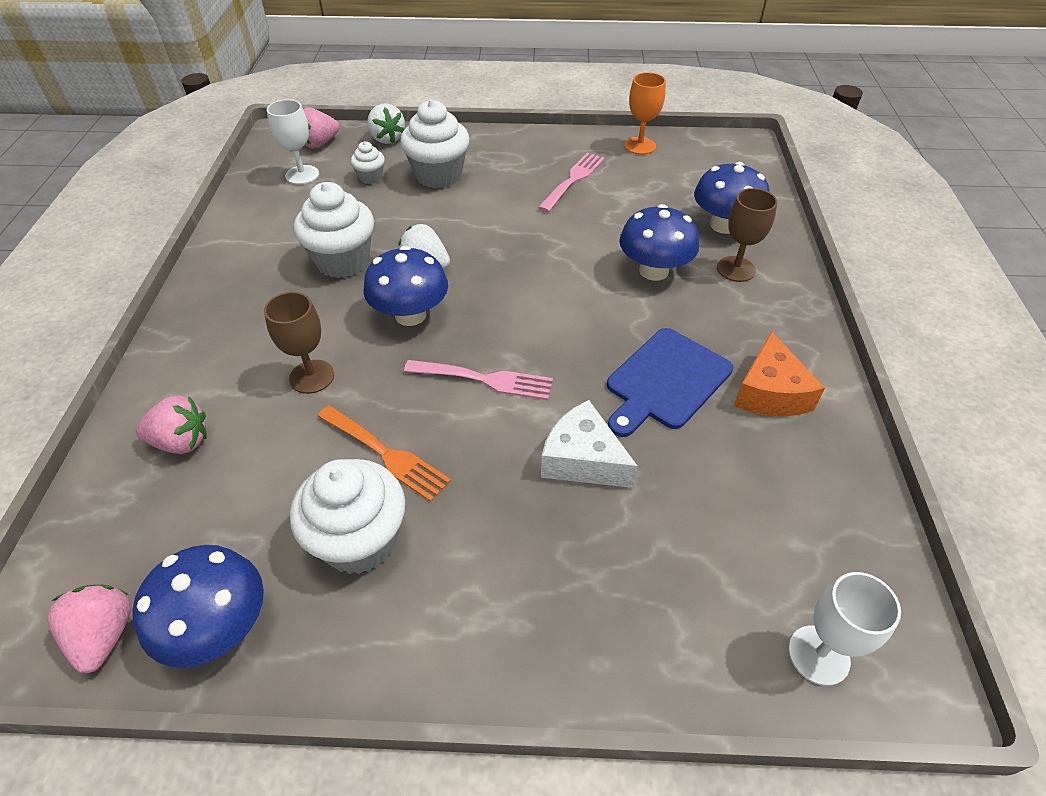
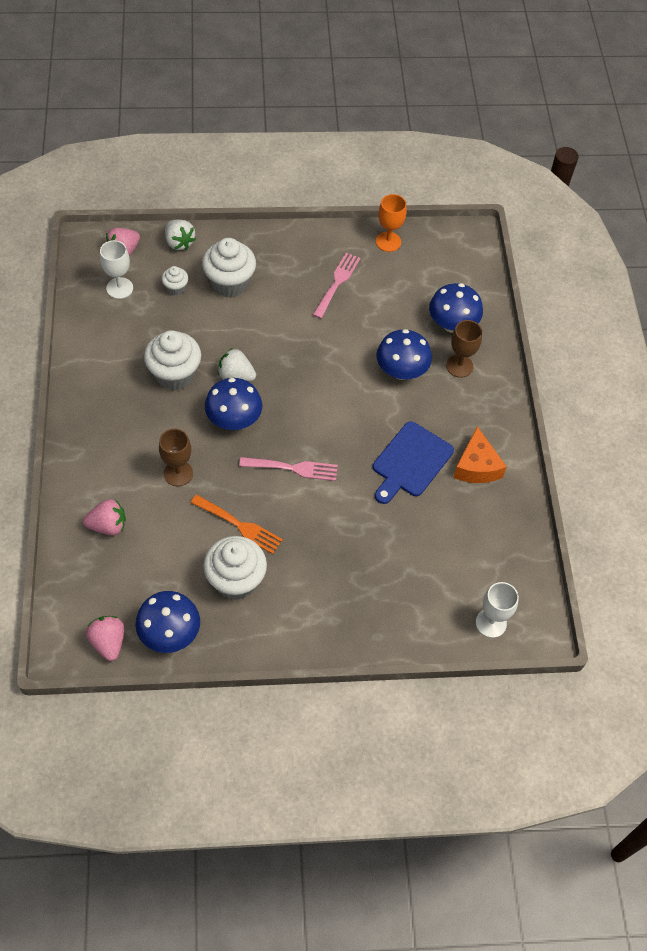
camera: 10 degrees left, 10 degrees up
(582, 459) = (360, 521): white cheese -> none

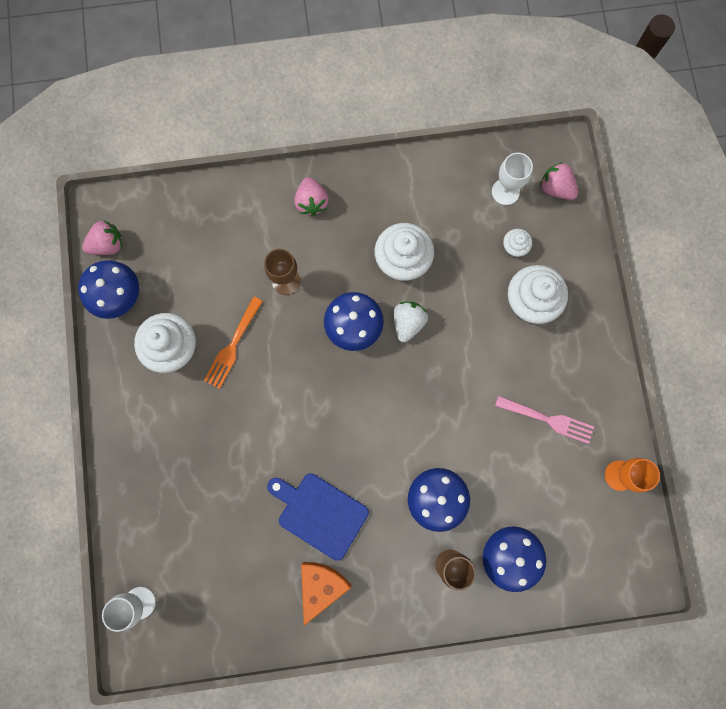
camera: 90 degrees right, 20 degrees up
(108, 525) = (224, 225): pink strawberry -> pink strawberry (311, 202)
(179, 242) = (577, 243): white strawberry -> none
(292, 468) = (301, 391): pink fork -> none
(476, 466) = (321, 586): orange cheese -> orange cheese turned 120 degrees clockwise

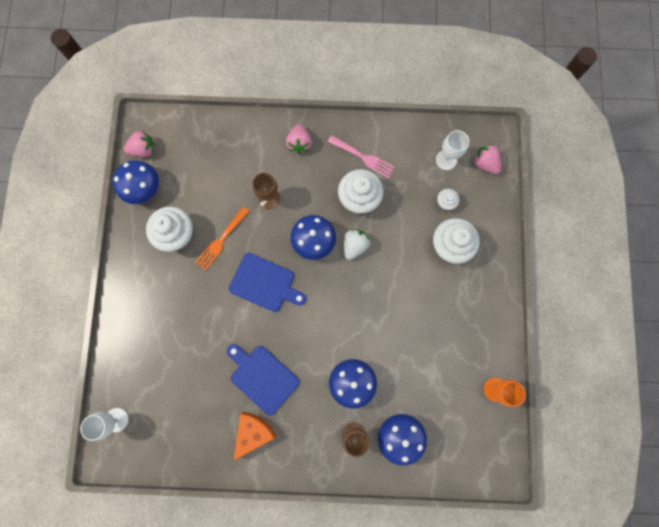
camera: 10 degrees right, 0 degrees up
(300, 392) = (265, 283): none -> blue cutting board
(548, 419) = (447, 337): pink fork -> pink fork (363, 157)

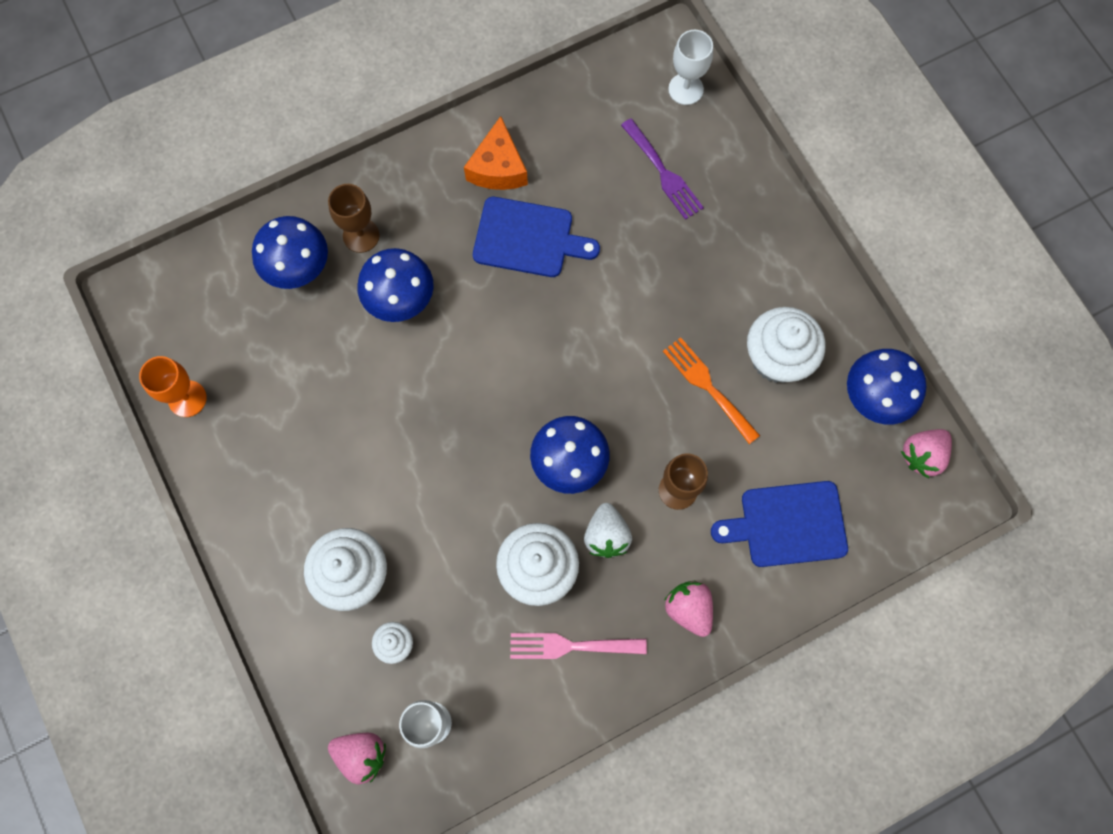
camera: 150 degrees right, 5 degrees down
(164, 374) = (663, 172): none -> purple fork
(221, 240) = (708, 387): orange fork -> orange fork turned 45 degrees counterclockwise
(265, 283) = (604, 361): blue cutting board -> blue cutting board (787, 524)
(355, 246) = (503, 491): white strawberry -> white strawberry (606, 535)

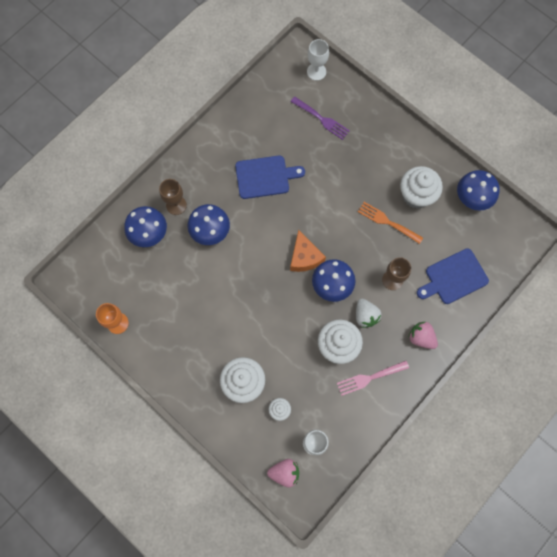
camera: 20 degrees left, 0 degrees up
(498, 167) = (234, 145): orange cheese -> orange cheese (304, 257)
(922, 455) = (506, 219): pink strawberry -> none

